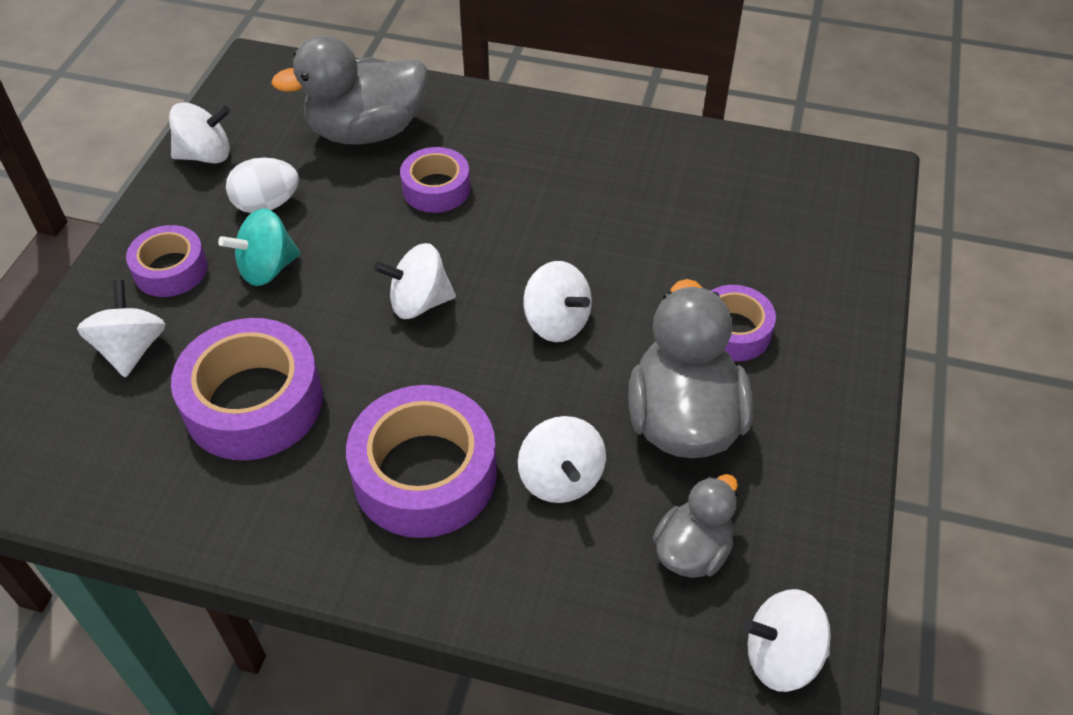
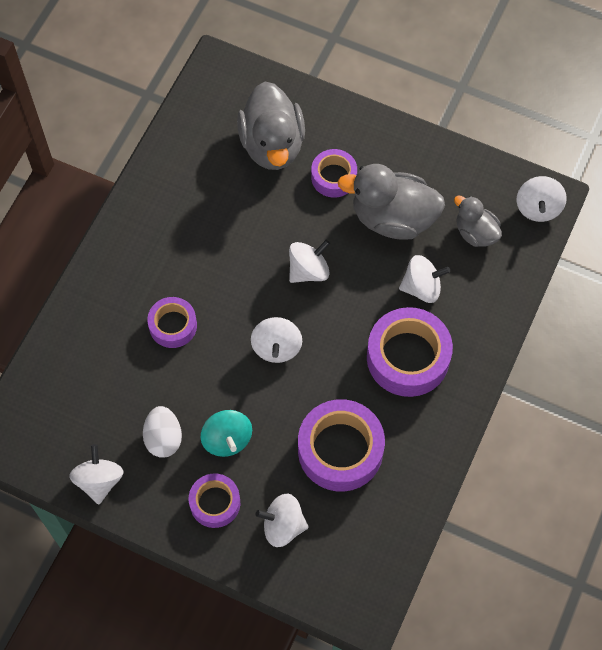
camera: 80 degrees left, 15 degrees up
(366, 131) = (100, 366): grey duck -> grey duck (272, 145)

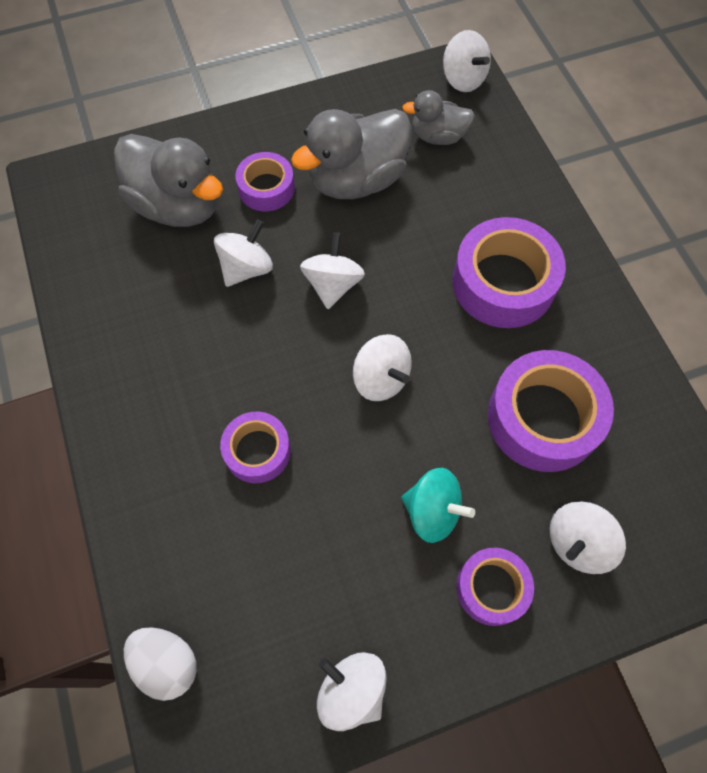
camera: 45 degrees left, 0 degrees up
(163, 438) = (370, 574): white egg -> white egg (167, 663)
(422, 287) = (446, 215): white spinning top -> white spinning top (246, 268)

